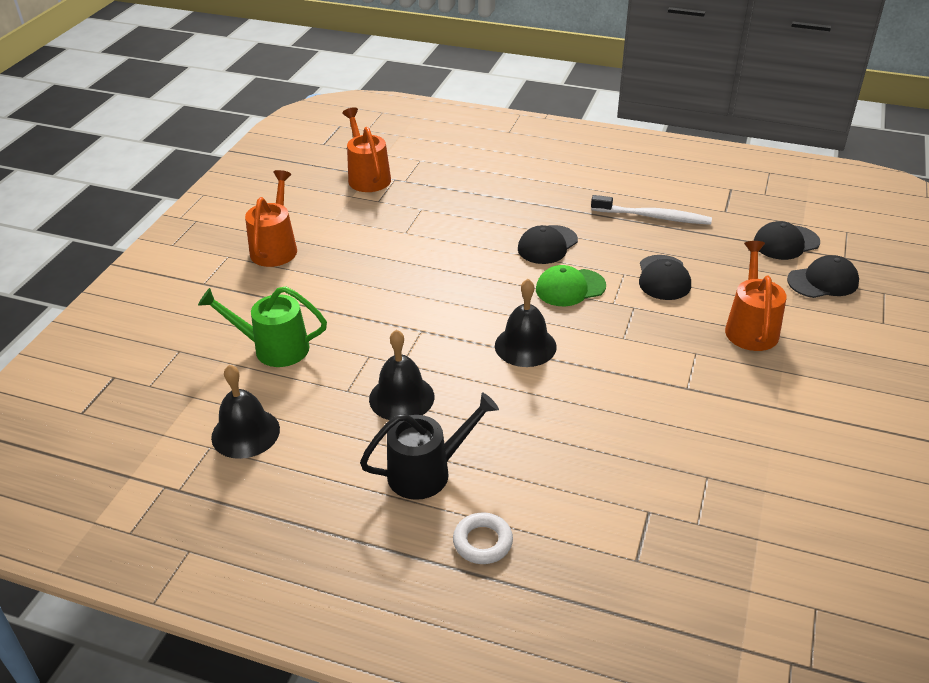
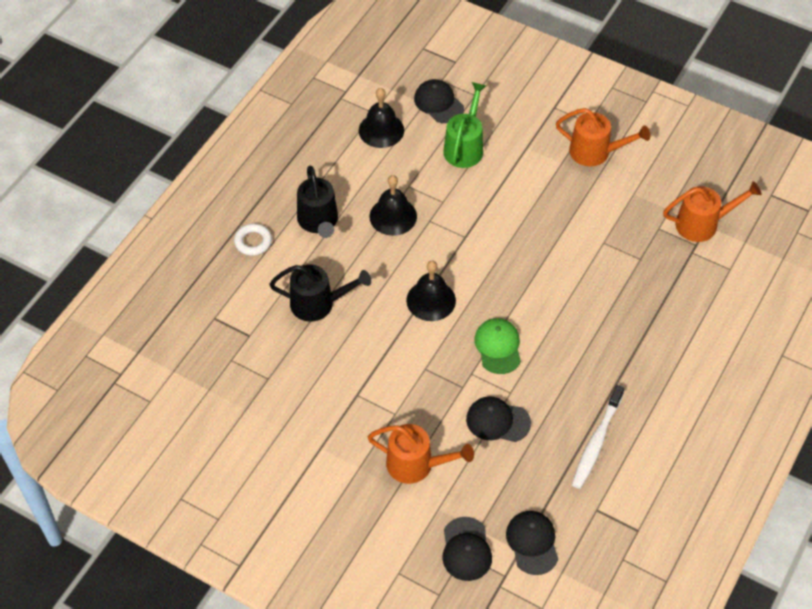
camera: 100 degrees right, 15 degrees up
(547, 245) = (564, 344): black cap -> black cap (438, 103)
(568, 446) = (319, 304): none -> black watering can

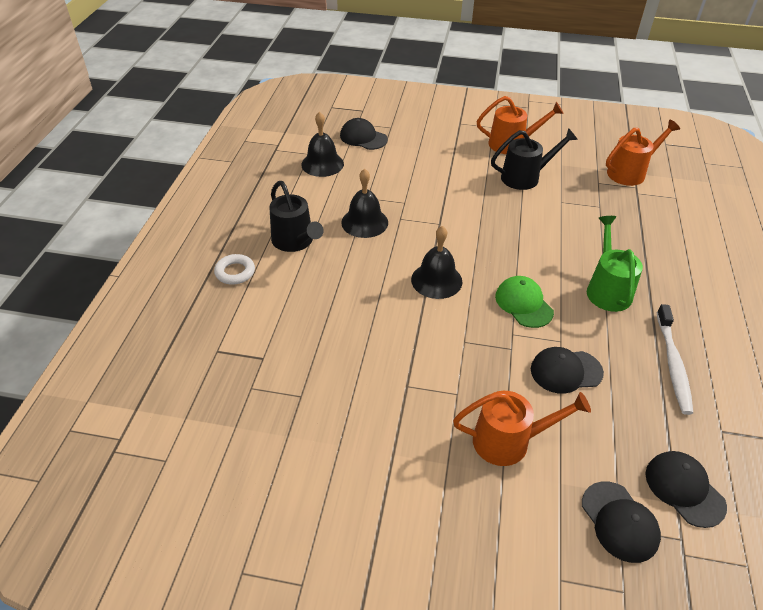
camera: 20 degrees left, 10 degrees down
(319, 304) = (326, 310): black watering can -> black watering can (525, 177)
(465, 147) = (402, 161): green watering can -> green watering can (607, 289)

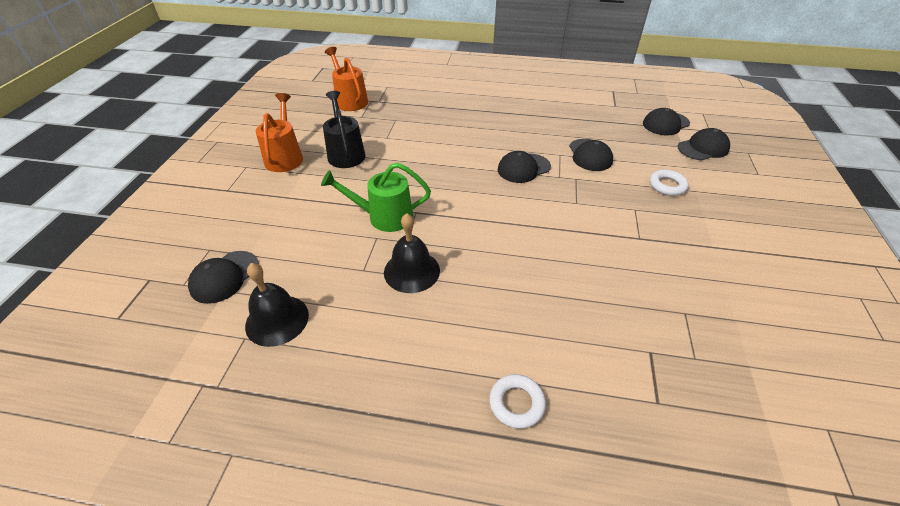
camera: 90 degrees left, 0 degrees up
(295, 242) = (449, 338): black watering can -> none
(436, 280) = (502, 216): black bell -> none
(509, 441) = (667, 186): orange watering can -> white ring
(523, 304) = (523, 168): green cap -> black cap
(607, 289) = (498, 128): green watering can -> green watering can (384, 217)
(672, 364) = (567, 113): white toothbrush -> none

